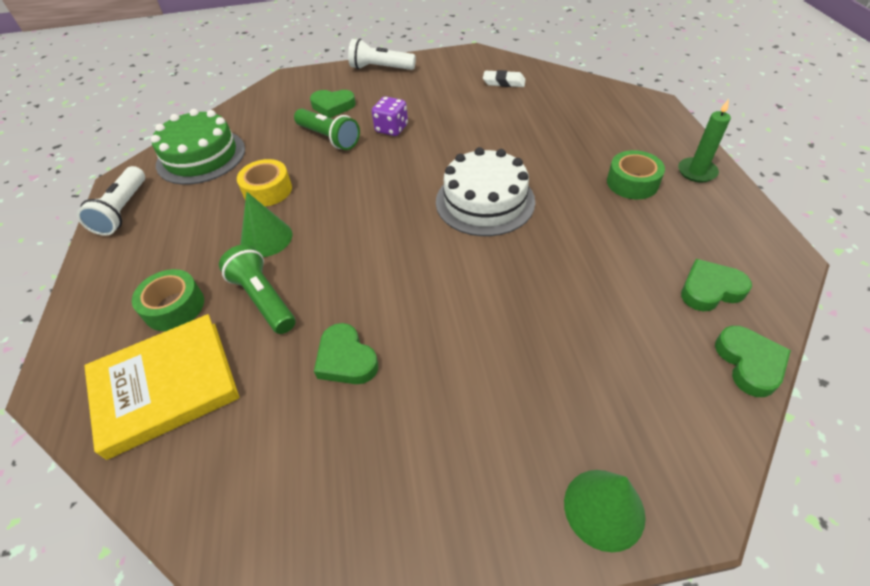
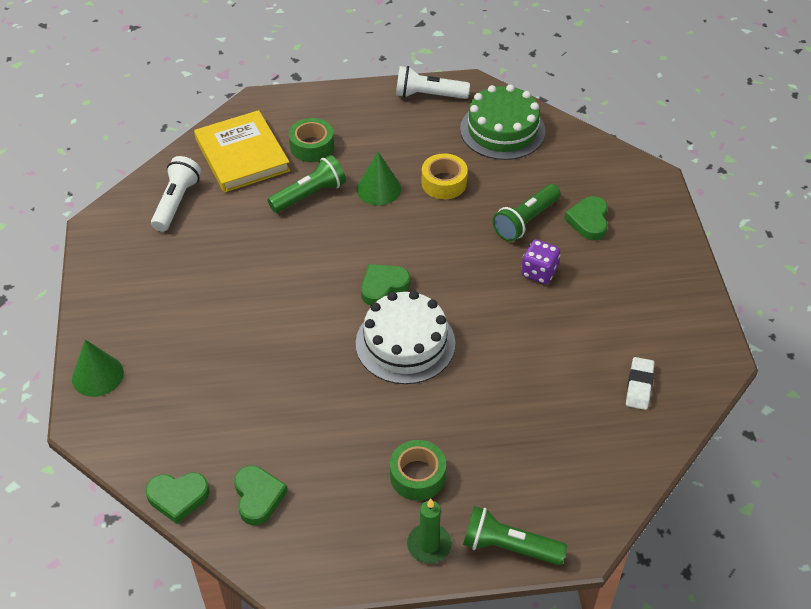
camera: 90 degrees right, 0 degrees up
(346, 359) = (242, 245): green heart -> green heart (383, 286)
(380, 68) = (677, 261): white flashlight -> white flashlight (176, 202)
(674, 133) = (508, 547): none -> green flashlight

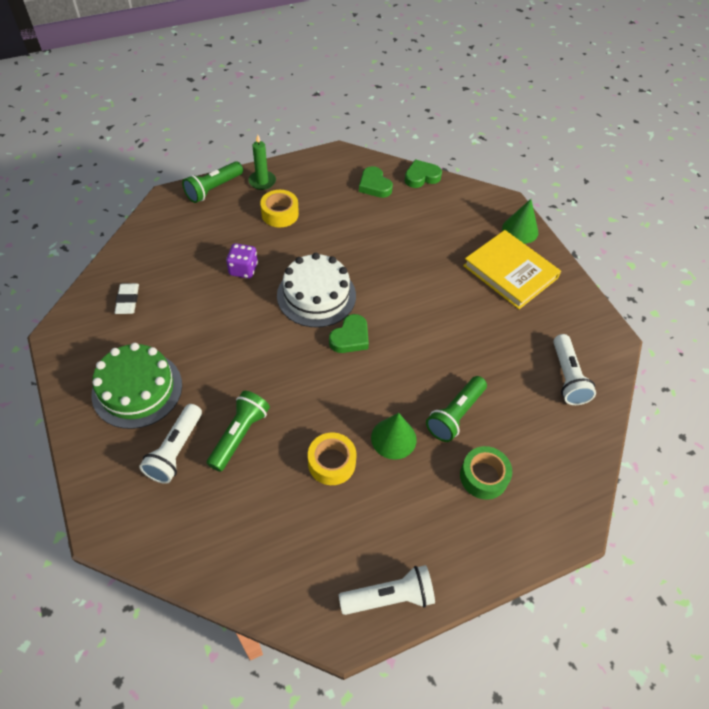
camera: 160 degrees right, 5 degrees up
(242, 155) = (545, 446): yellow book -> yellow book (510, 272)
(417, 476) = (280, 214): green tape -> yellow tape
(502, 130) = (286, 560): green cake -> green cake (137, 389)
(508, 547) = (213, 189): green flashlight -> green flashlight turned 135 degrees clockwise
(539, 272) = (218, 381): purple dice -> purple dice (243, 269)
(589, 221) = (175, 451): green heart -> white flashlight

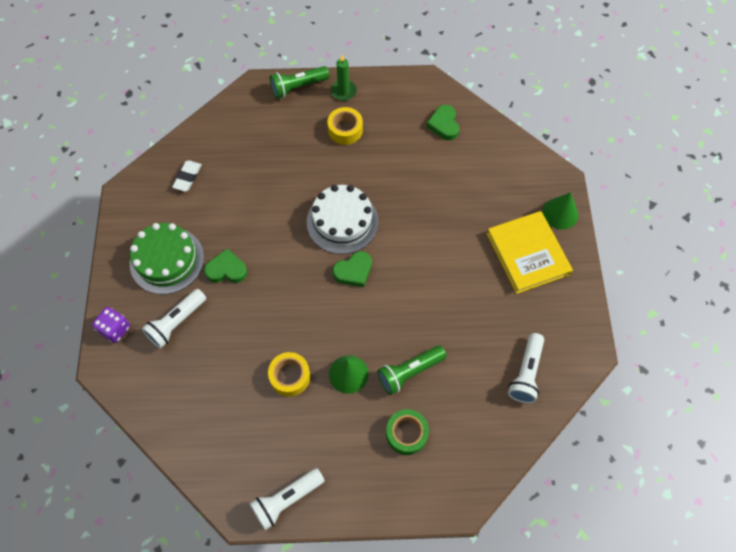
camera: 25 degrees right, 10 degrees up
(239, 435) = (229, 327): green flashlight -> none
(243, 269) = (291, 177): purple dice -> purple dice (115, 329)
(389, 597) = (286, 500): white flashlight -> white flashlight turned 135 degrees clockwise
(421, 177) = (493, 128): green heart -> green heart (226, 270)

